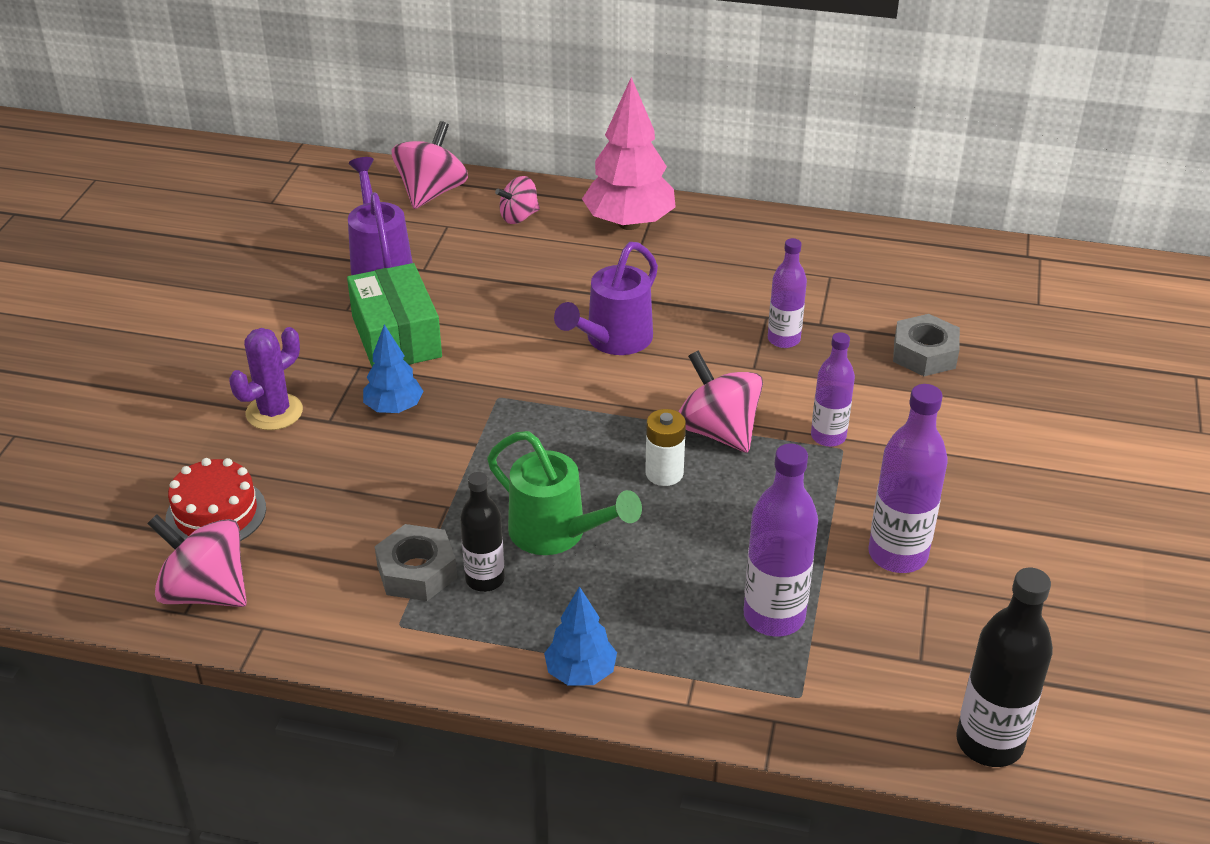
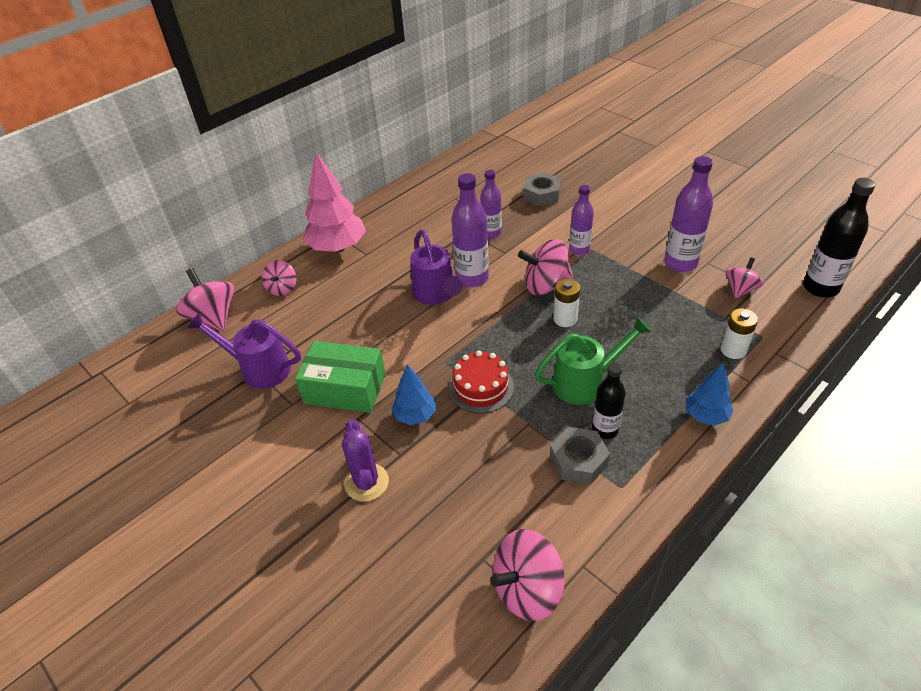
camera: 55 degrees left, 5 degrees up
(216, 513) = (448, 555): red cake -> red cake (481, 387)
(741, 668) = (733, 350): none -> white battery
(774, 616) = (701, 322): purple bottle -> purple bottle (472, 278)
(894, 642) = (740, 289): none -> pink spinning top

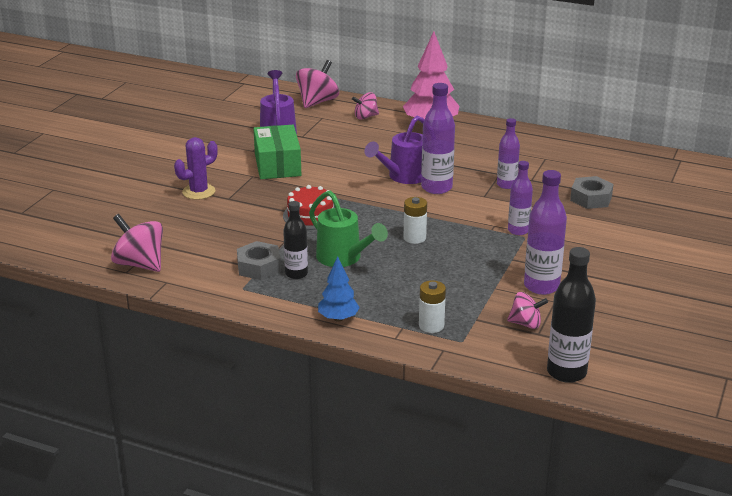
camera: 65 degrees right, 15 degrees down
(415, 415) = (267, 196): blue tree -> none
(546, 285) = (453, 222): pink spinning top -> none

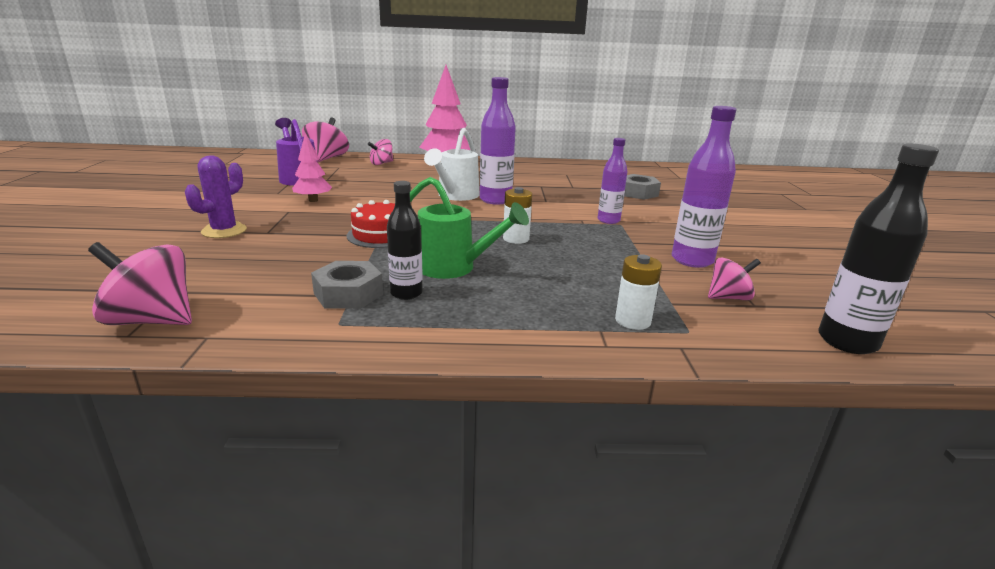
camera: 25 degrees left, 5 degrees down
(277, 165) = (313, 200): green box -> pink tree
(338, 318) = (507, 336): blue tree -> none
(404, 177) = (456, 196): purple watering can -> white watering can
(506, 185) = (556, 192): purple bottle -> none

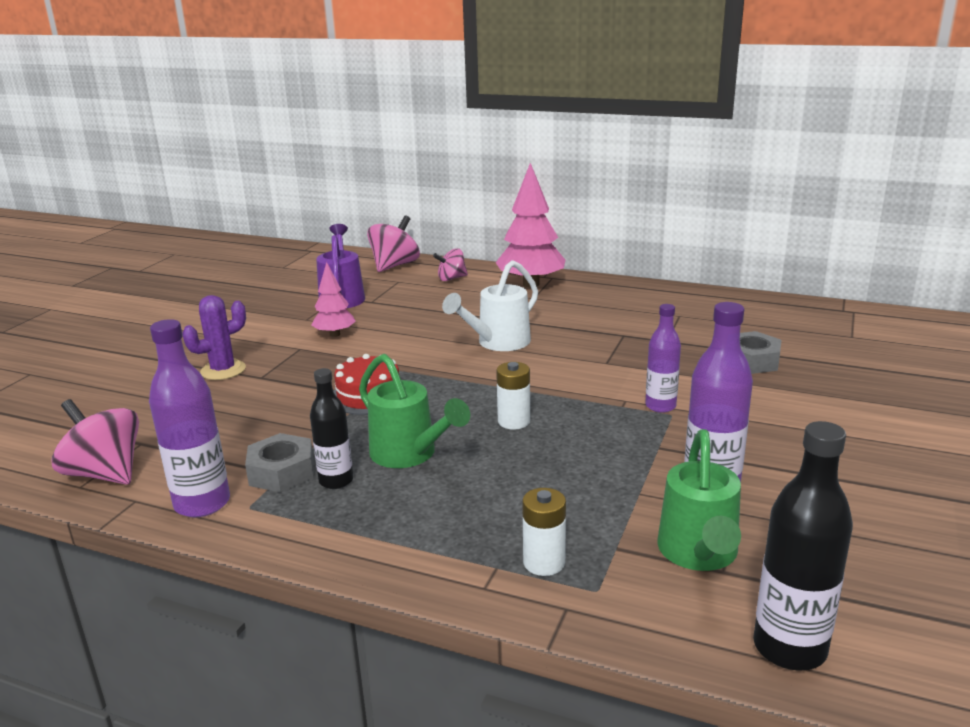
camera: 25 degrees right, 0 degrees up
(495, 200) = (542, 354): purple bottle -> purple bottle (202, 503)
(728, 297) = (699, 553): pink spinning top -> green watering can

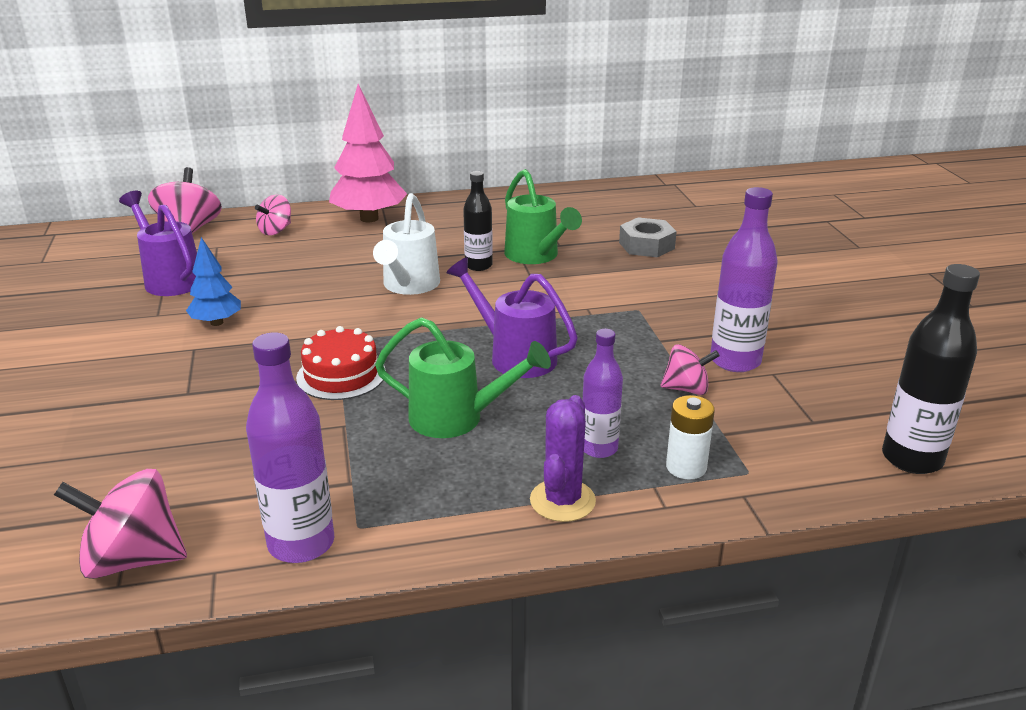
camera: 35 degrees left, 5 degrees up
(223, 370) = (127, 399): purple cactus -> purple cactus (562, 501)
(282, 472) = (347, 480): grey nut -> none
(334, 334) = (216, 322): pink tree -> blue tree
(336, 481) = (416, 468): black bottle -> black bottle (478, 266)
(514, 421) = (515, 356): white battery -> purple watering can
(630, 497) = (686, 389): none -> pink spinning top
(660, 406) = (621, 305): purple bottle -> purple bottle (599, 448)
(699, 553) = (784, 415): green watering can -> green watering can (535, 256)

